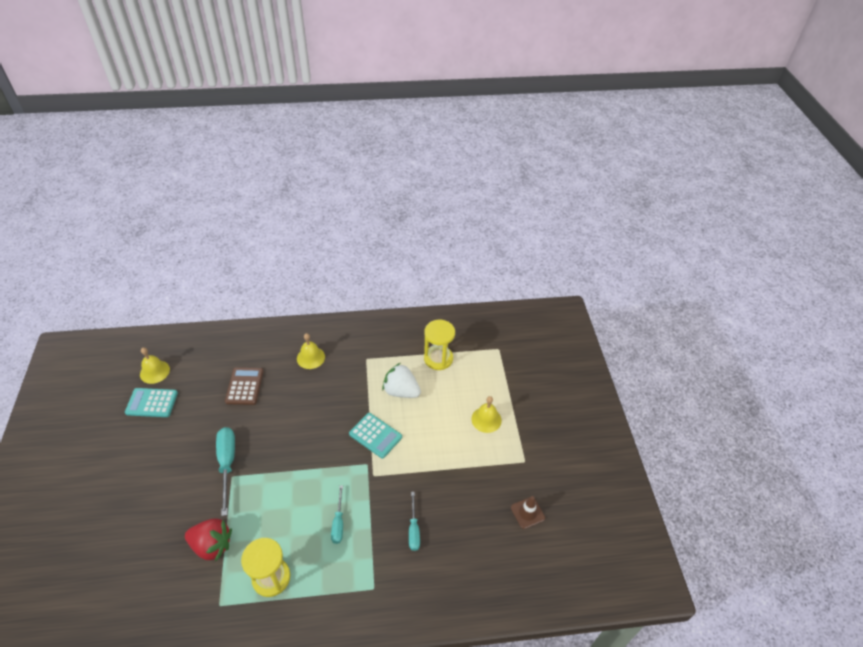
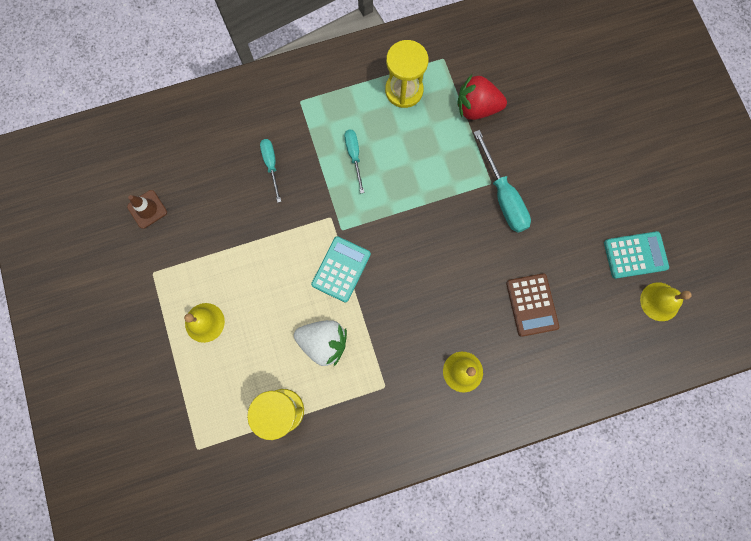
camera: 170 degrees right, 30 degrees up
(375, 435) = (341, 269): turquoise calculator -> turquoise calculator turned 90 degrees clockwise

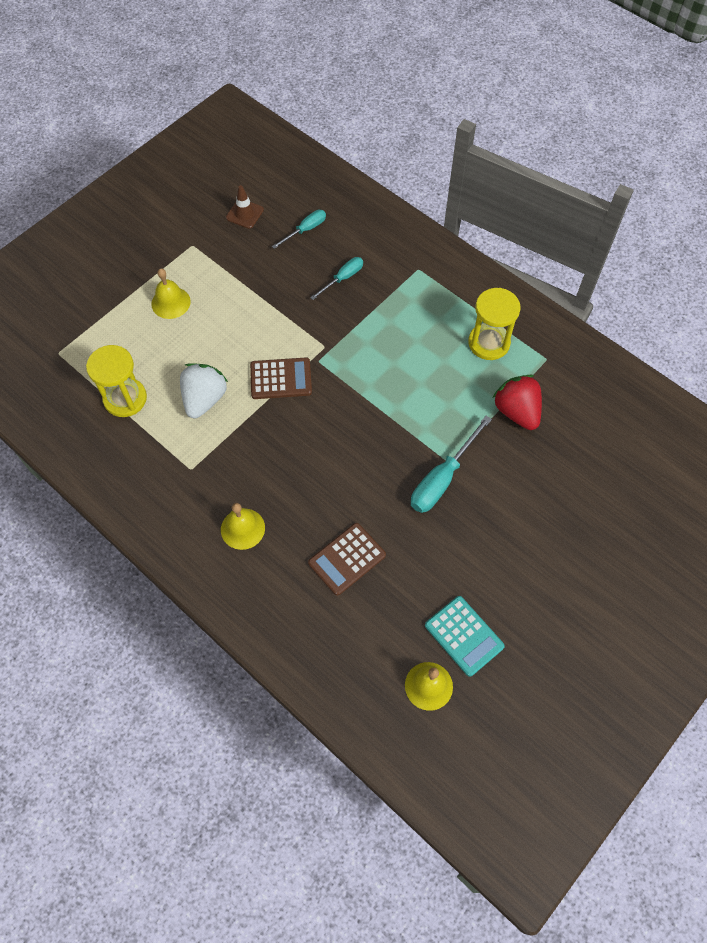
camera: 60 degrees right, 15 degrees down
(323, 342) = (204, 399): white strawberry -> white strawberry turned 150 degrees counterclockwise
(341, 269) = (281, 379): turquoise calculator -> brown calculator
(354, 156) = (395, 335): turquoise screwdriver -> turquoise screwdriver (305, 230)

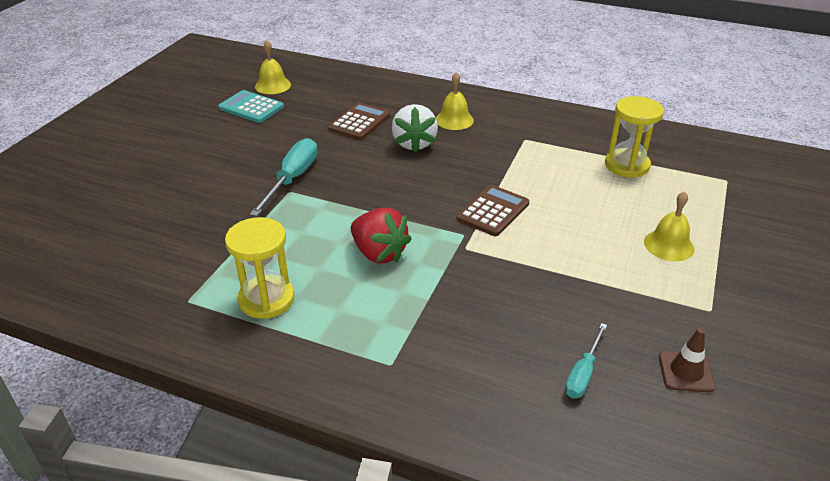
camera: 160 degrees right, 25 degrees down
(204, 399) = (554, 181): white strawberry -> white strawberry (414, 143)
(281, 379) = (493, 211): brown calculator -> brown calculator turned 150 degrees clockwise
(343, 278) = (488, 323): turquoise screwdriver -> none
(517, 411) = (222, 243): red strawberry -> red strawberry (379, 253)

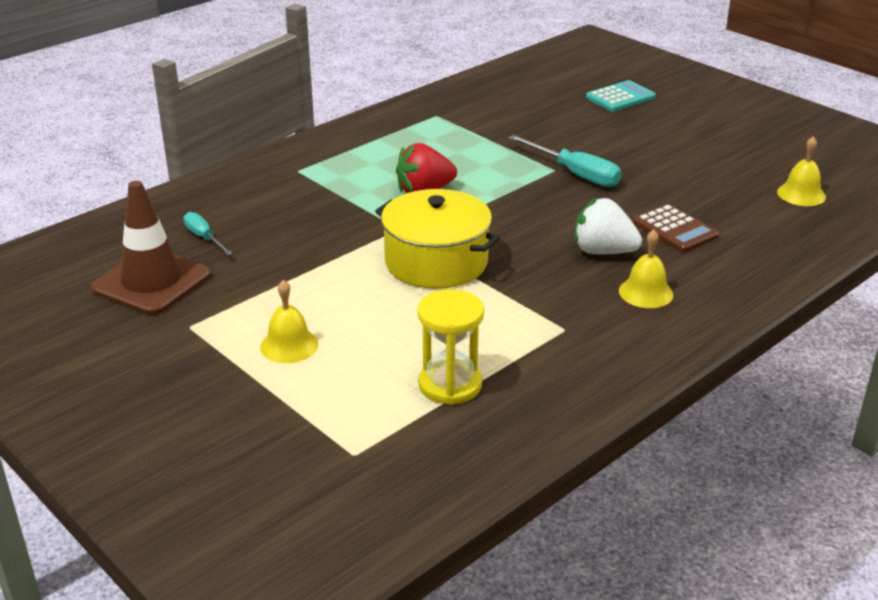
camera: 115 degrees right, 5 degrees down
(251, 107) = (745, 174): turquoise calculator -> turquoise calculator (620, 97)
(266, 299) = (410, 140): yellow hourglass -> none
(493, 211) = (436, 262): brown calculator -> yellow pot
(686, 372) = (152, 282): brown traffic cone -> brown traffic cone, size x2.06

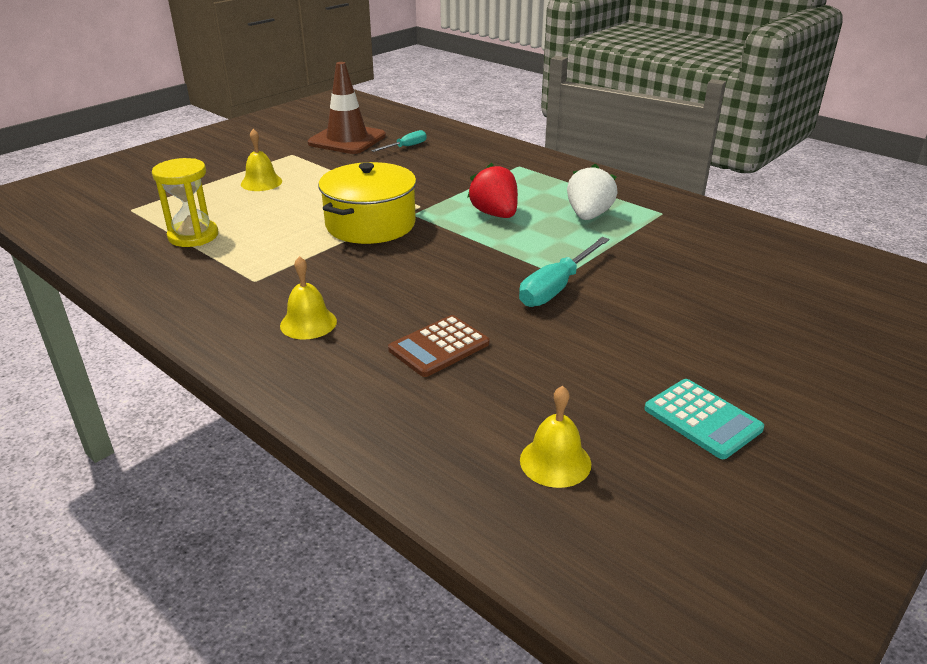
camera: 85 degrees right, 0 degrees up
(603, 251) = (389, 301): white strawberry -> white strawberry (588, 216)
(620, 97) = (794, 320): turquoise calculator -> turquoise calculator (702, 419)

